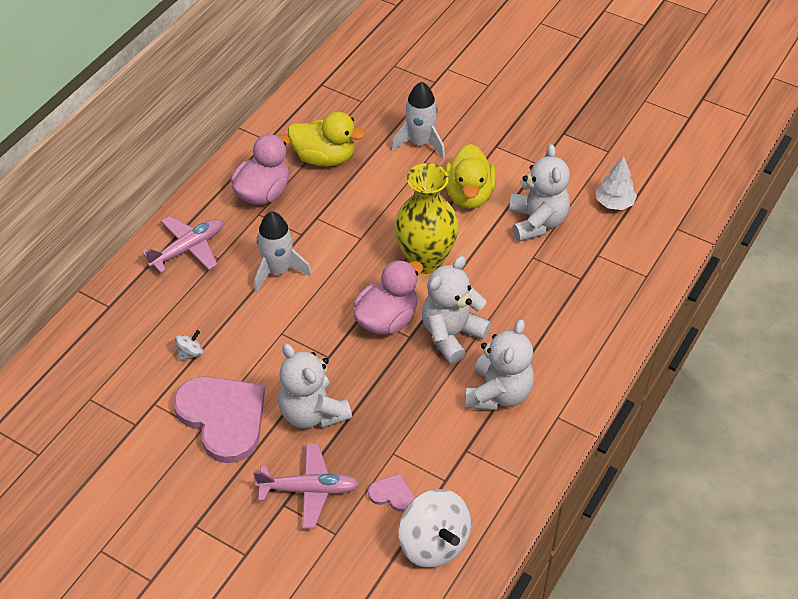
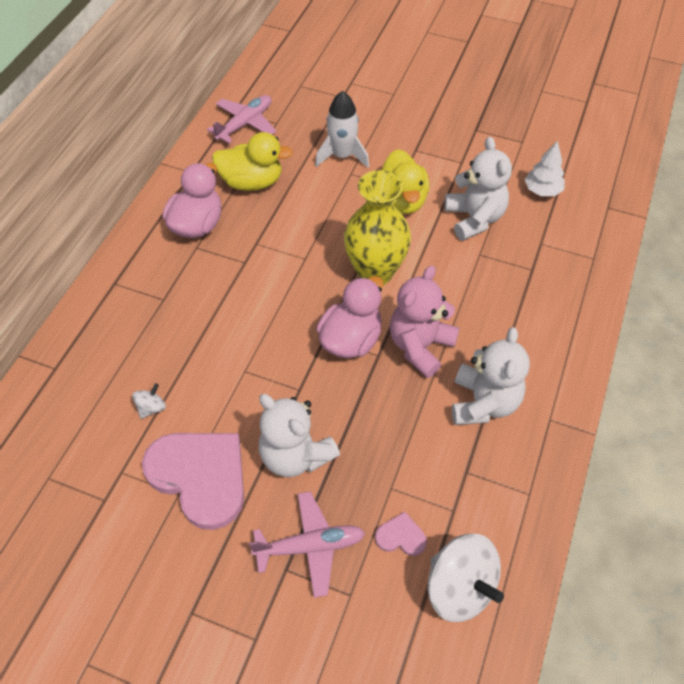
camera: 10 degrees left, 5 degrees up
(188, 249) = (130, 293): pink plane -> pink plane (245, 124)
(278, 271) = (228, 304): white rocket -> none
(451, 334) = (420, 346): white teddy bear -> pink teddy bear

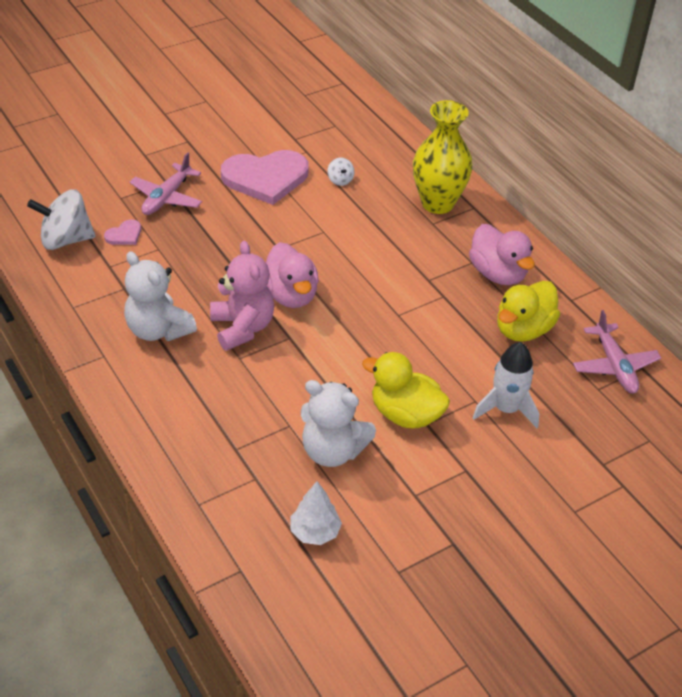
camera: 125 degrees right, 10 degrees down
(295, 455) = (231, 221): white teddy bear -> none
(375, 272) = (340, 346): yellow vase -> yellow vase (437, 203)

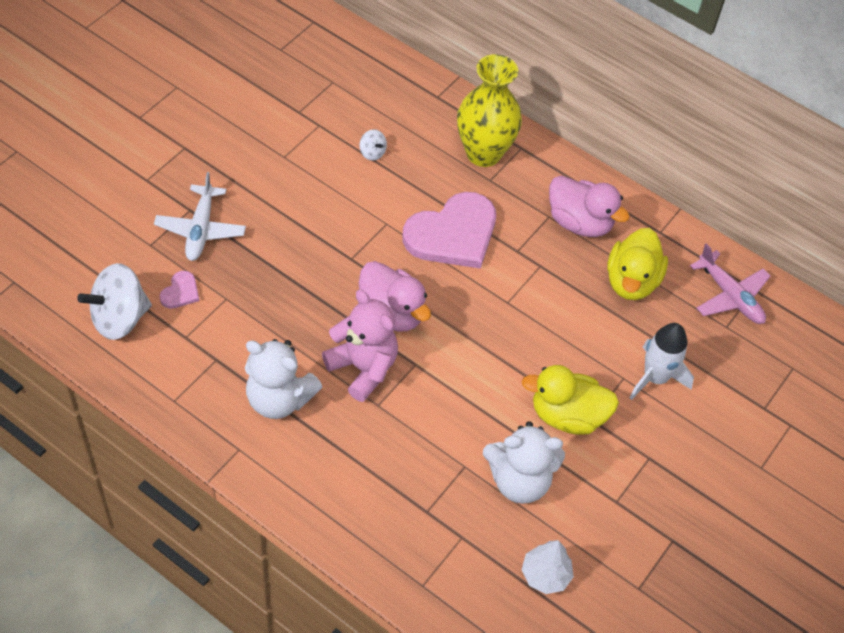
camera: 25 degrees left, 10 degrees up
(166, 197) = (200, 230): pink plane -> white plane
(266, 178) = (293, 172): pink heart -> pink heart (453, 234)

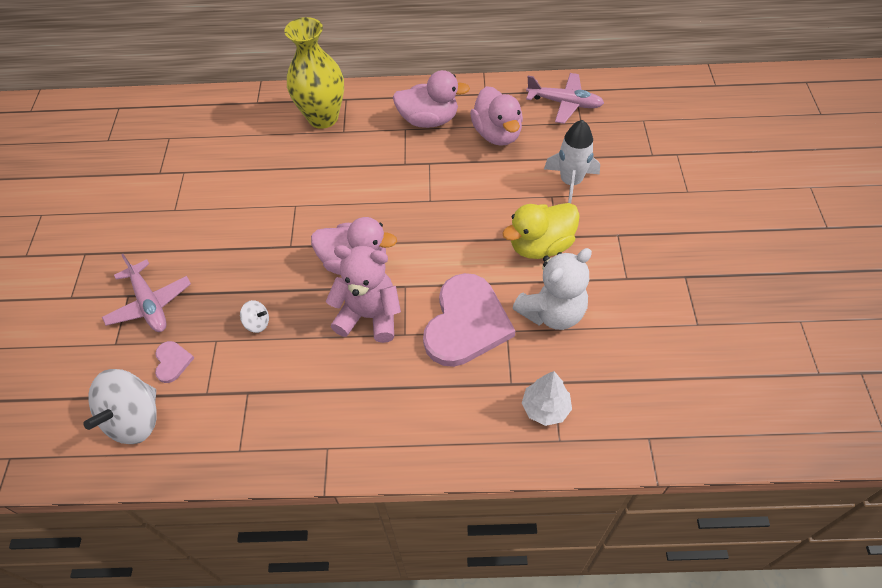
camera: 30 degrees left, 0 degrees up
(200, 230) = (150, 304): white plane -> pink plane
(279, 399) = (325, 385): white teddy bear -> none
(372, 153) = (241, 166): white spinning top -> white spinning top (257, 323)
(453, 234) = (350, 181): pink heart -> pink heart (466, 323)
(545, 575) = (632, 364): white tree -> white tree (545, 408)
(631, 281) = (497, 134): yellow duck -> pink duck

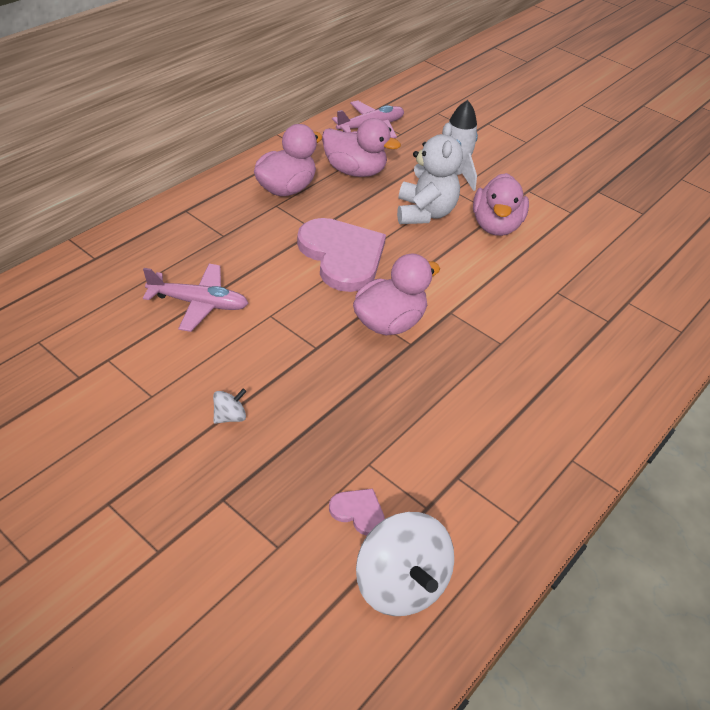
camera: 55 degrees left, 10 degrees down
(150, 304) = (258, 487): pink plane -> pink plane (199, 303)
(257, 323) = (382, 422): white spinning top -> white spinning top (230, 416)
(323, 118) = (186, 235): yellow vase -> none
(369, 316) = (458, 350): pink teddy bear -> none
(466, 323) = (527, 305): pink heart -> pink heart (342, 256)
(540, 246) = (495, 226): yellow duck -> pink duck
(545, 408) = (647, 319): white tree -> none
(552, 312) = (564, 261): white teddy bear -> white teddy bear (424, 213)

